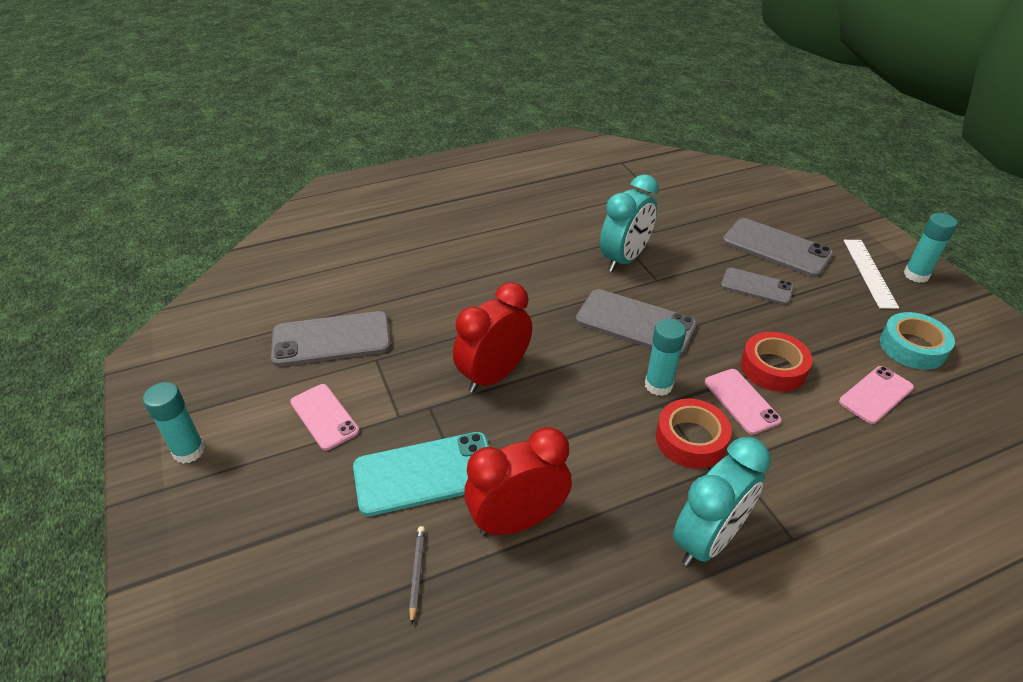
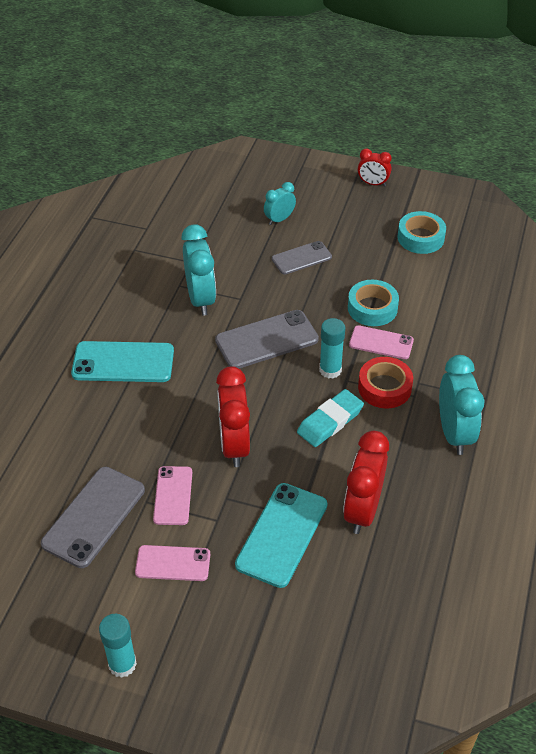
camera: 50 degrees left, 5 degrees up
(417, 573) = (353, 583): grey pencil -> none
(504, 260) = (123, 362): none -> turquoise phone
(598, 424) = (330, 421): none -> turquoise eraser
(773, 368) = (372, 308): red tape -> turquoise tape
(776, 248) = (279, 219): grey phone -> turquoise clock
(869, 272) = (348, 200): white ruler -> none
(876, 395) = (435, 283): pink phone -> pink phone (173, 495)
(916, 275) = (373, 183): turquoise glue stick -> red clock

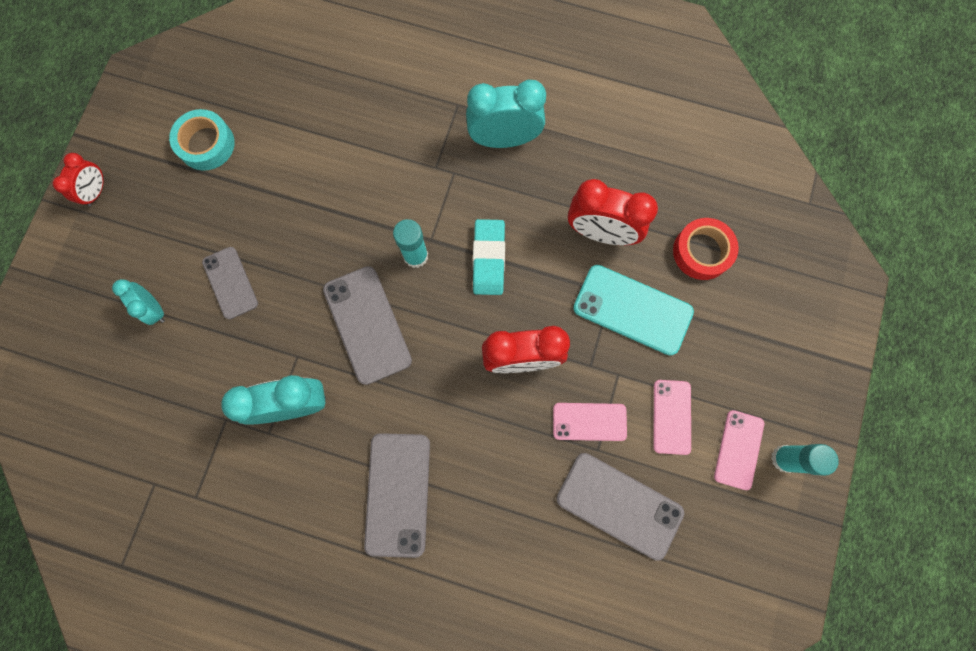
camera: 90 degrees left, 30 degrees up
(123, 362) = (397, 494): turquoise phone -> grey phone
(330, 421) = (488, 259): turquoise eraser -> turquoise eraser turned 45 degrees clockwise
(372, 308) = (322, 206): turquoise tape -> none
(381, 343) = (376, 200): pink phone -> pink phone (738, 449)
(384, 387) = (442, 201): red tape -> red tape (702, 252)

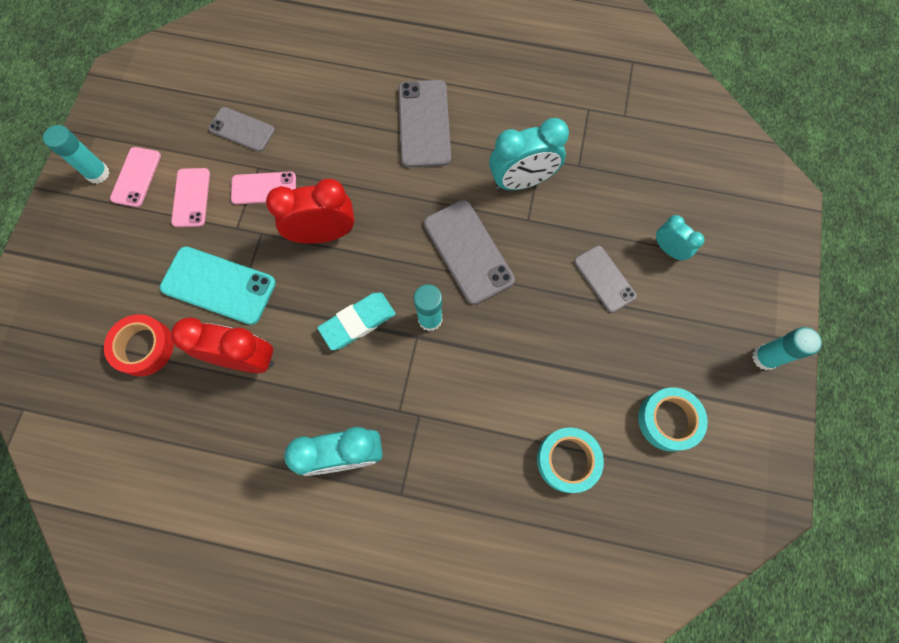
camera: 175 degrees right, 5 degrees down
(97, 191) = (764, 358): red clock -> turquoise glue stick
(306, 119) = (567, 460): none -> turquoise tape
(488, 259) = (358, 322): turquoise eraser -> turquoise eraser turned 60 degrees clockwise
(619, 505) = (242, 129): grey phone -> grey phone, size x0.63

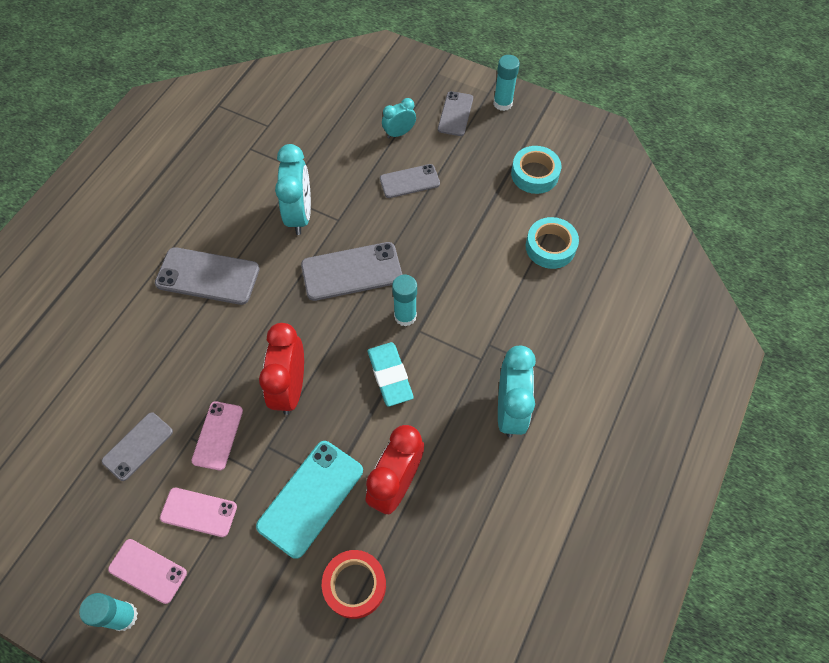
camera: 75 degrees left, 10 degrees down
(723, 305) = (455, 114): none -> grey phone

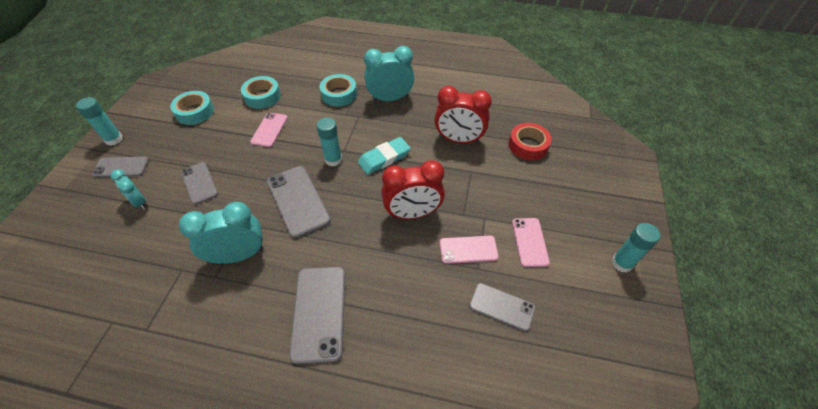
camera: 105 degrees left, 10 degrees down
(147, 571) = (585, 260): pink phone -> pink phone (269, 130)
(311, 498) = (488, 179): turquoise phone -> none
(535, 341) = (339, 94): none -> turquoise tape

